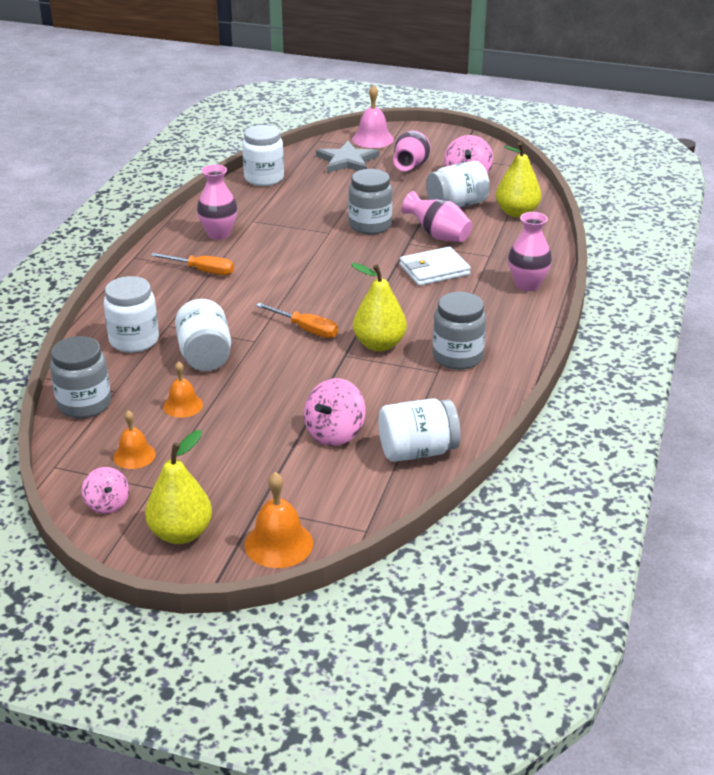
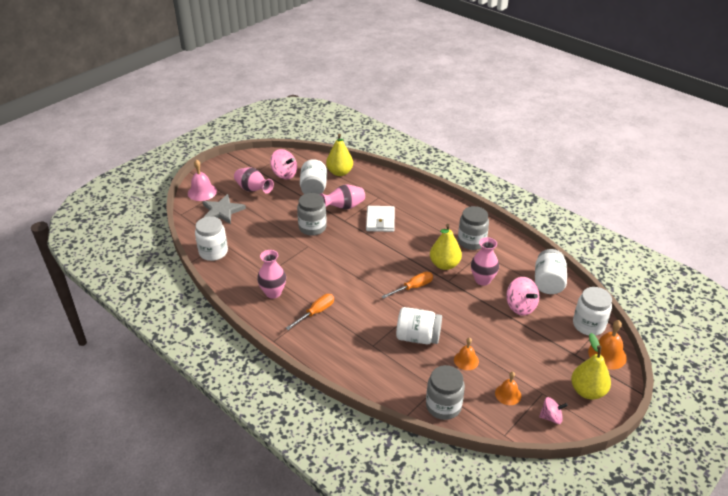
camera: 65 degrees left, 5 degrees up
(134, 340) = (381, 365): white jar -> white jar (588, 325)
(527, 285) = (417, 195): pink vase -> pink vase (482, 280)

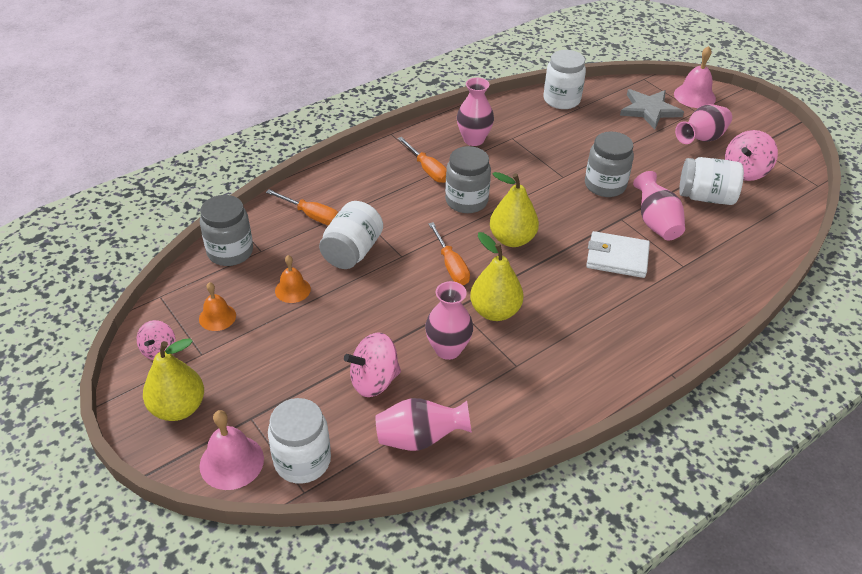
camera: 100 degrees right, 5 degrees up
(340, 172) = (756, 231): yellow pear -> yellow pear (512, 239)
(387, 368) = (311, 215): none -> orange screwdriver
(471, 241) = (548, 360): grey jar -> grey jar (466, 201)
(548, 282) = (420, 438): white jar -> pink vase
(607, 354) = (231, 462): orange bell -> pink bell

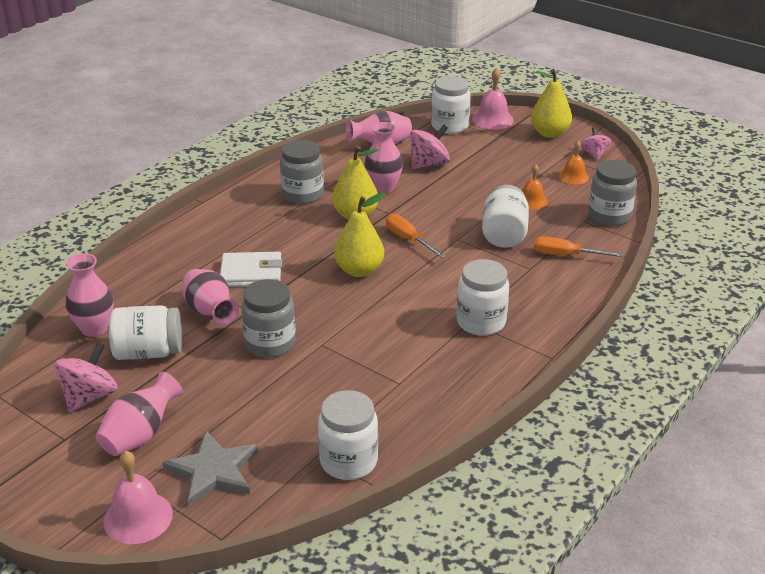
camera: 165 degrees right, 10 degrees down
(427, 169) = (481, 322): orange screwdriver -> white jar
(466, 201) = (421, 297): grey jar -> grey jar (302, 195)
(473, 139) = (446, 370): pink vase -> pink vase (94, 328)

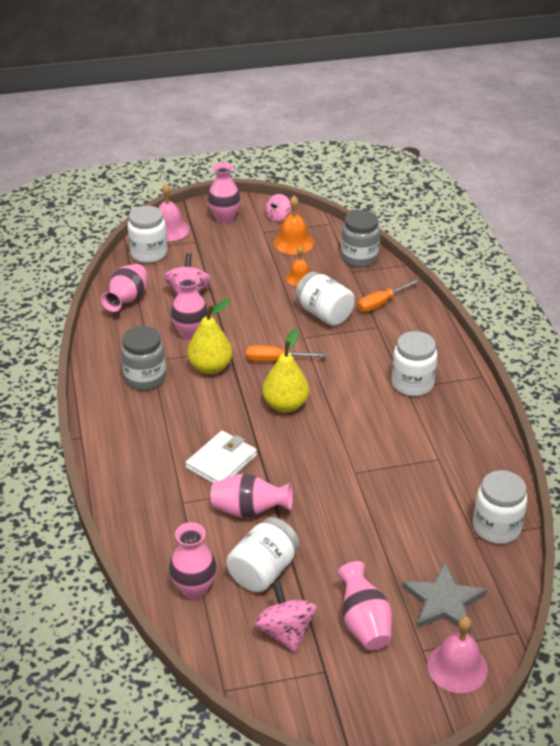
camera: 50 degrees left, 5 degrees up
(270, 343) = (325, 498): grey jar -> none
(549, 133) = (224, 218): yellow pear -> pink vase
(573, 176) = (293, 242): orange bell -> orange bell, size x1.50
(594, 154) = (278, 217): pink spinning top -> pink spinning top turned 90 degrees counterclockwise

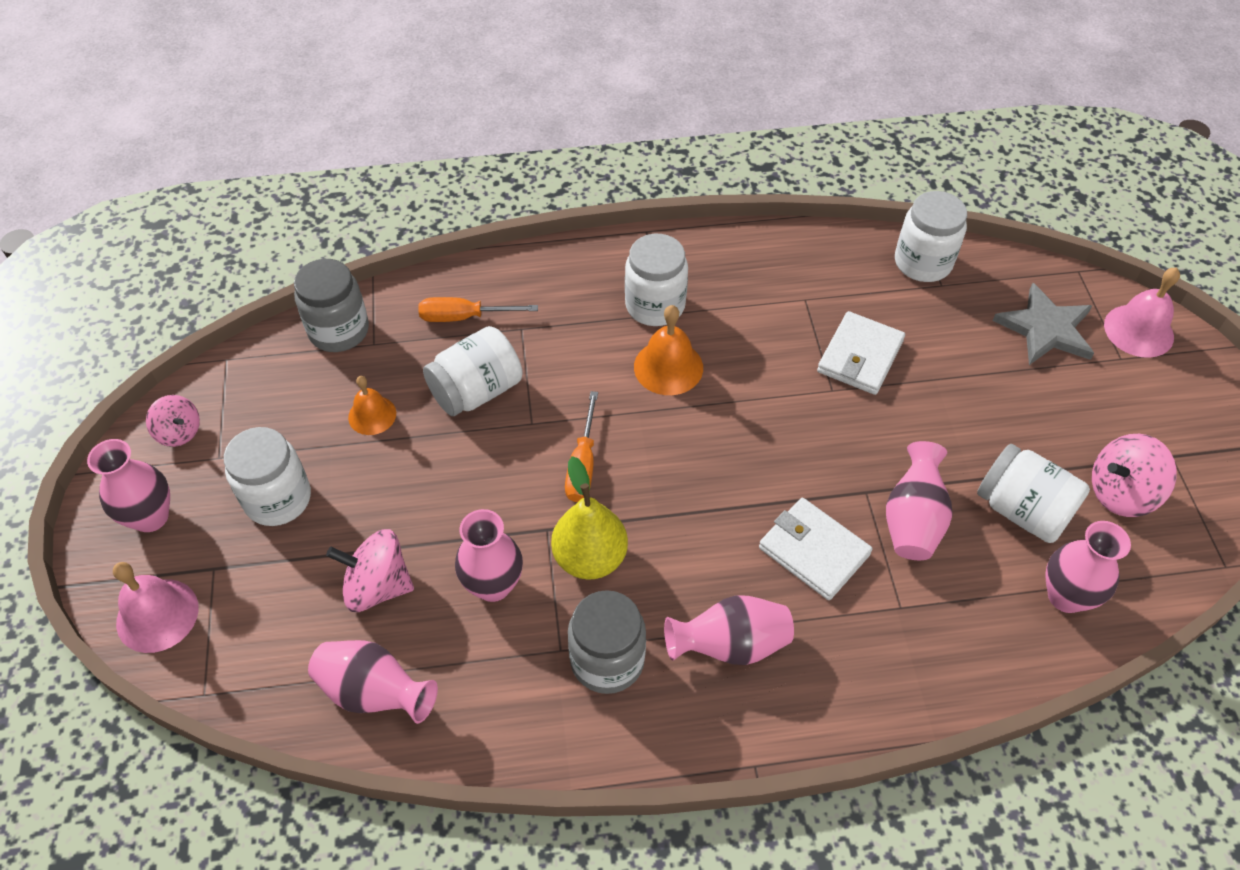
camera: 85 degrees left, 15 degrees up
(149, 253) = (229, 653): white jar -> white jar (278, 499)
(285, 405) = (690, 459): yellow pear -> none
(293, 242) = (267, 415): orange bell -> orange bell (668, 367)
(363, 623) = (1091, 409): pink vase -> pink vase (730, 645)
(381, 303) = (464, 317): orange screwdriver -> orange screwdriver turned 120 degrees clockwise
(389, 487) = (860, 356): none -> white wallet

